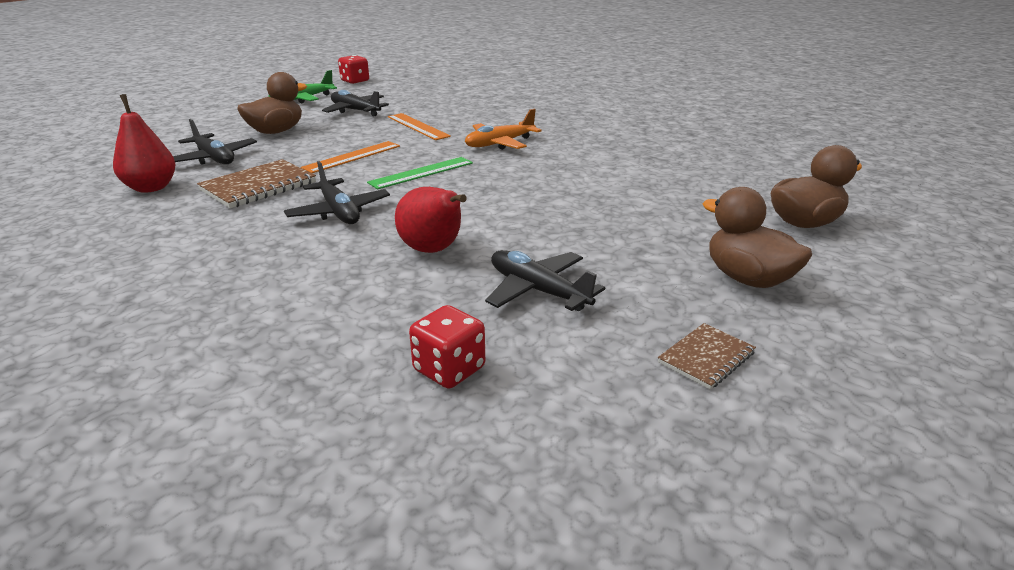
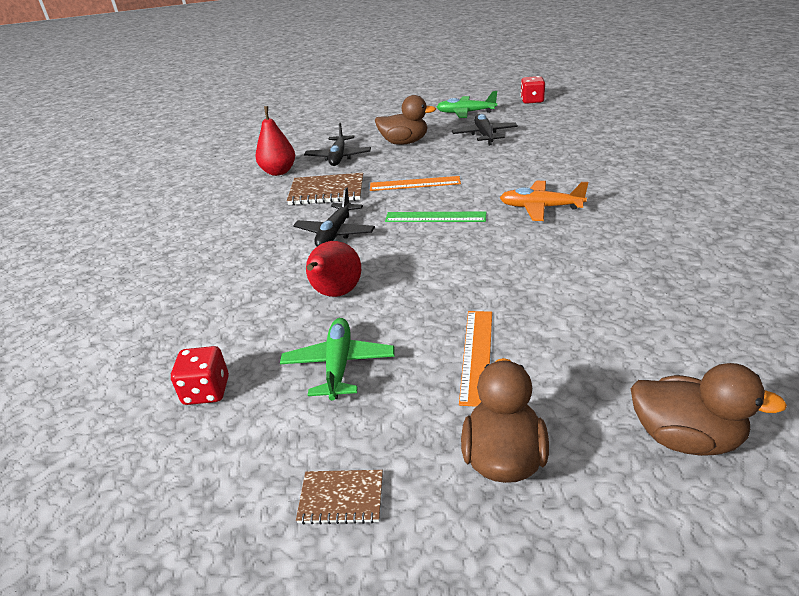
camera: 50 degrees right, 5 degrees up
(417, 126) = (505, 166): orange ruler -> orange ruler (476, 355)
(538, 291) = (338, 365): black plane -> green plane

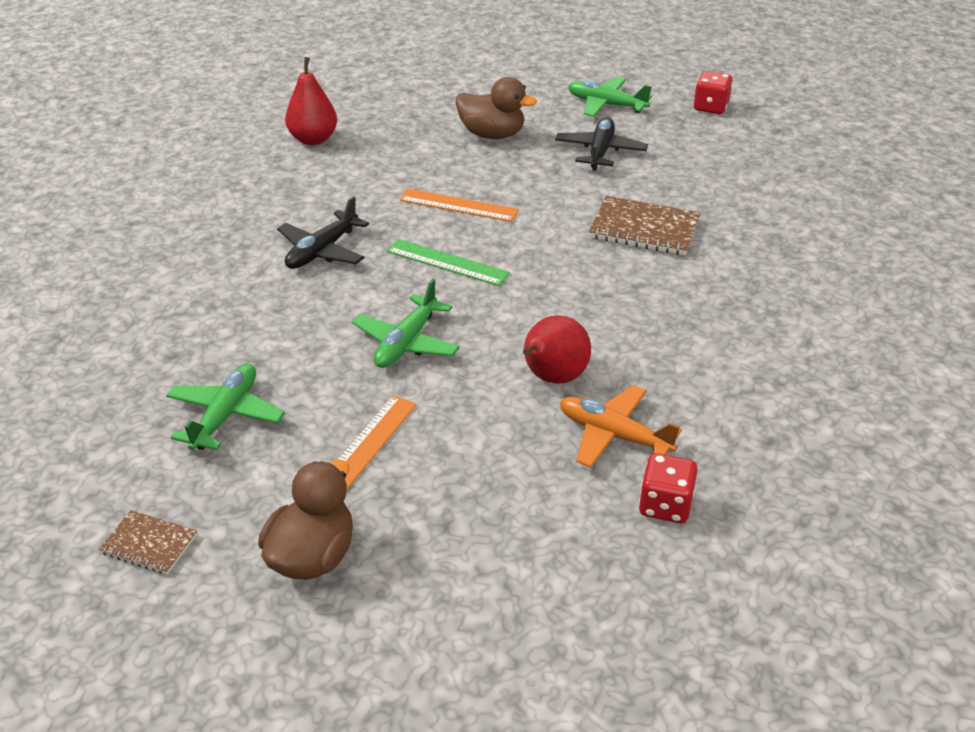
camera: 15 degrees right, 5 degrees up
(206, 391) = (89, 403): red dice -> red dice (665, 505)
(327, 191) = (350, 187): brown notebook -> brown notebook (644, 229)
(335, 294) = (273, 331): red pear -> red pear (552, 378)
(338, 157) = (397, 136): black plane -> none
(448, 273) = (407, 342): none -> green plane
(540, 208) = (578, 285): orange plane -> orange plane (613, 435)
(685, 438) = (493, 595): brown duck -> none

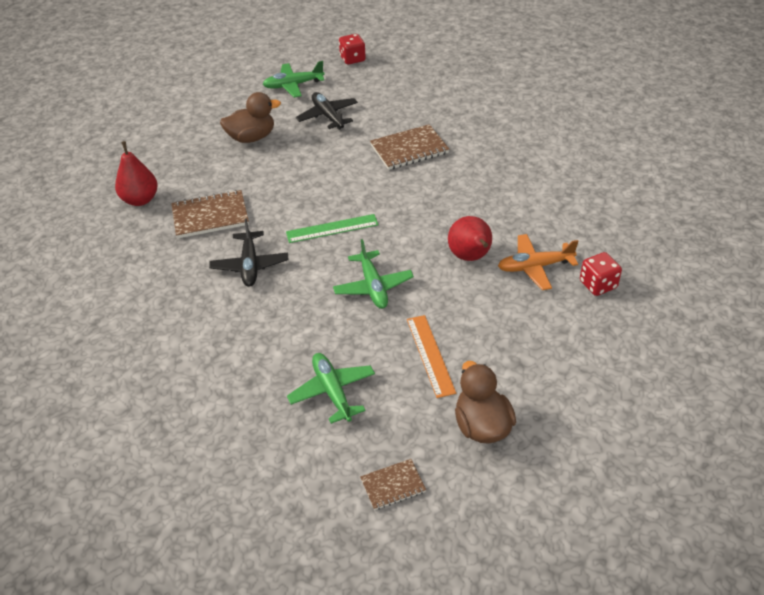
camera: 40 degrees left, 5 degrees up
(351, 186) = (210, 216): none -> brown notebook
(458, 205) = (292, 191): orange ruler -> none

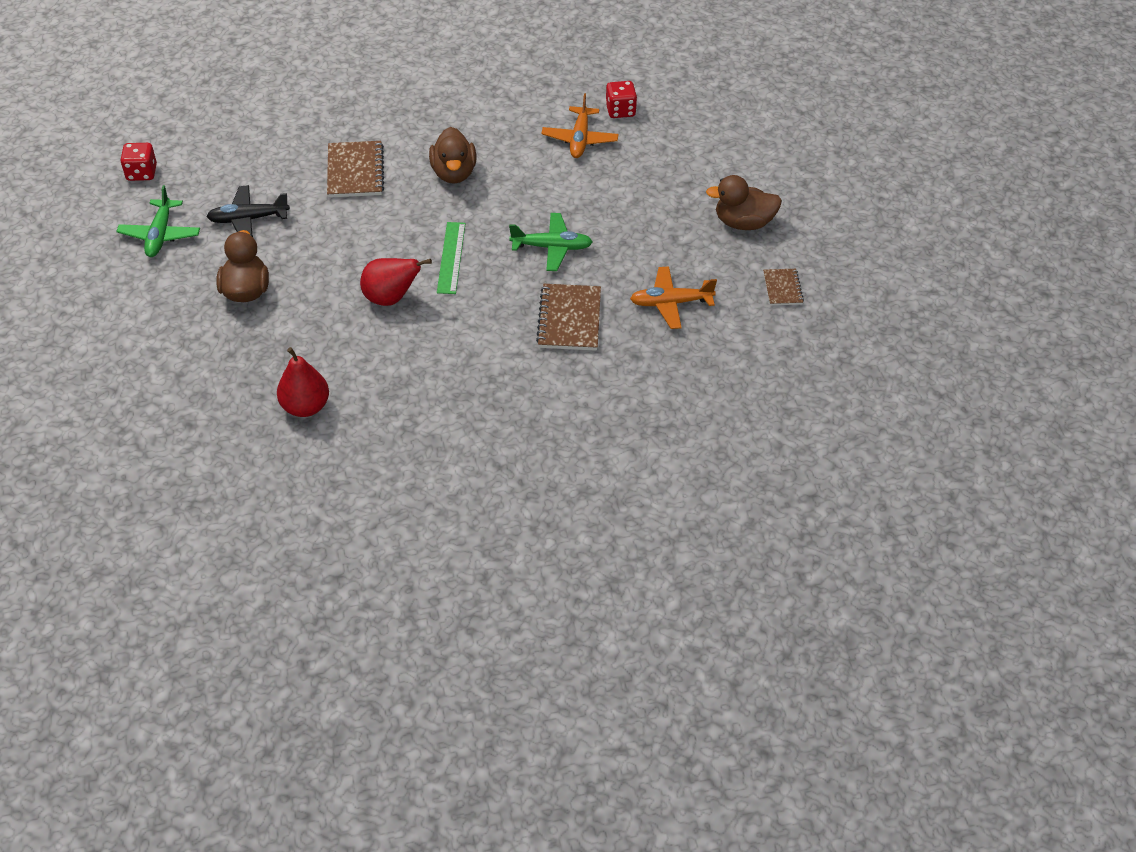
camera: 75 degrees left, 5 degrees up
(210, 216) = (374, 349): brown notebook -> brown notebook (569, 319)
(250, 265) = (474, 329): black plane -> none
(332, 392) = (670, 303): green plane -> orange plane
(430, 355) = (655, 232): orange ruler -> none
(438, 201) = (454, 173): none -> brown duck
(470, 257) = (546, 174): red pear -> red pear (391, 298)

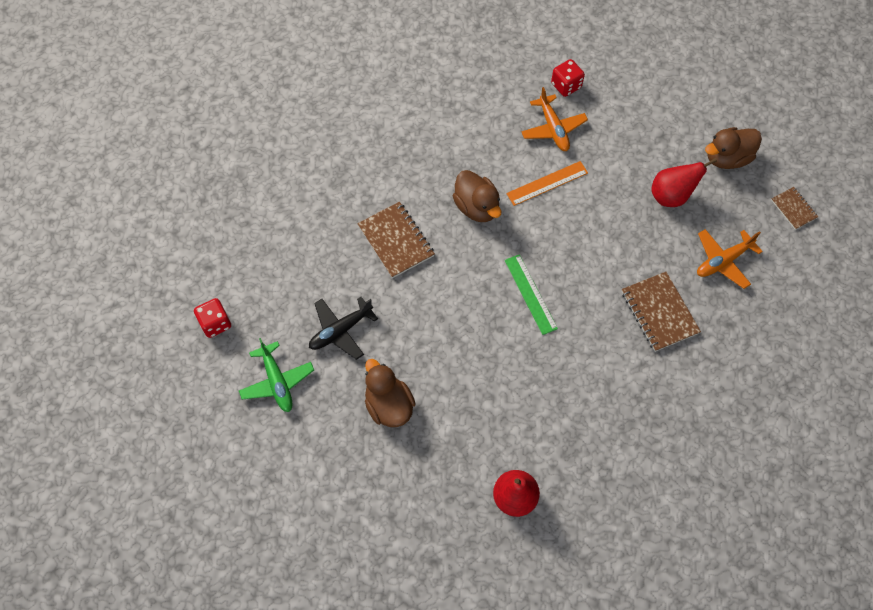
camera: 25 degrees left, 15 degrees up
(391, 298) = (510, 357): red pear -> red pear (671, 196)
(538, 179) = (547, 183): none -> orange ruler
(552, 247) = (601, 248): green plane -> none

